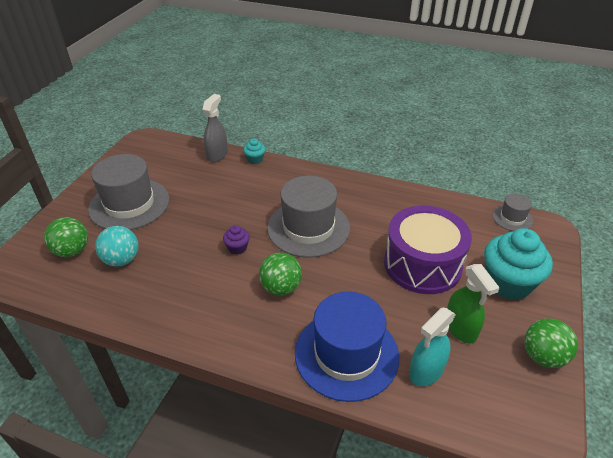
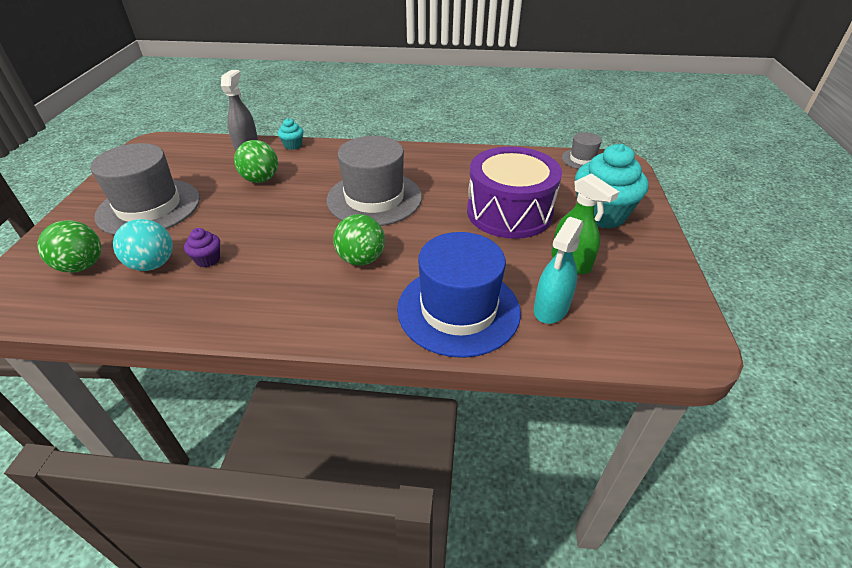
camera: 15 degrees left, 0 degrees up
(237, 248) = (297, 229): purple cupcake -> purple cupcake (208, 259)
(543, 356) = (662, 272): green ball -> green ball (261, 179)

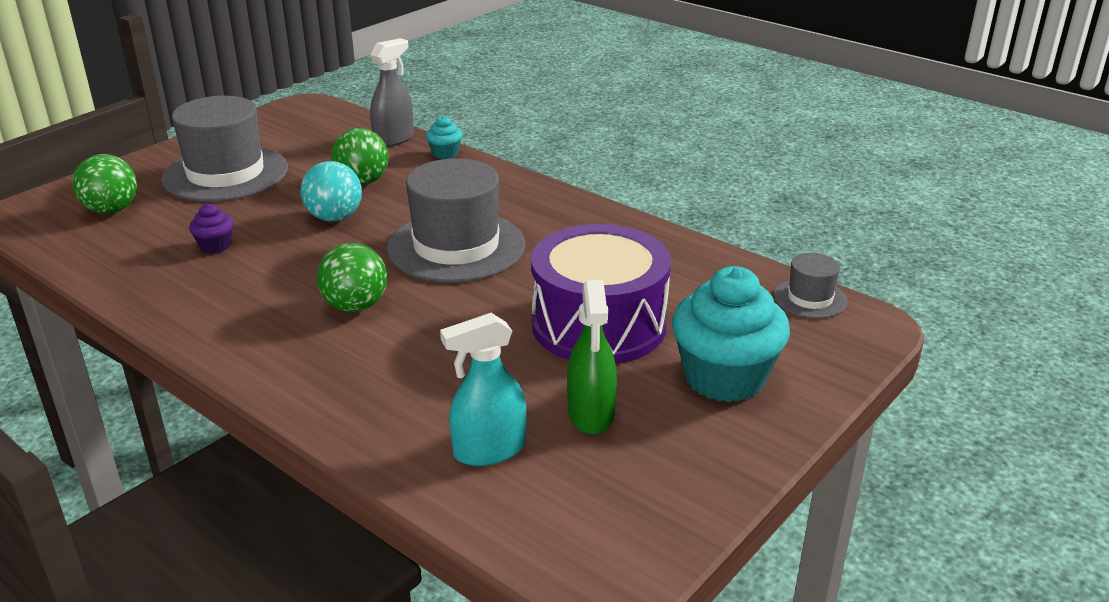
camera: 35 degrees right, 10 degrees down
(153, 264) = (166, 232): turquoise ball -> turquoise ball (334, 218)
(458, 309) = (385, 401): blue hat -> none

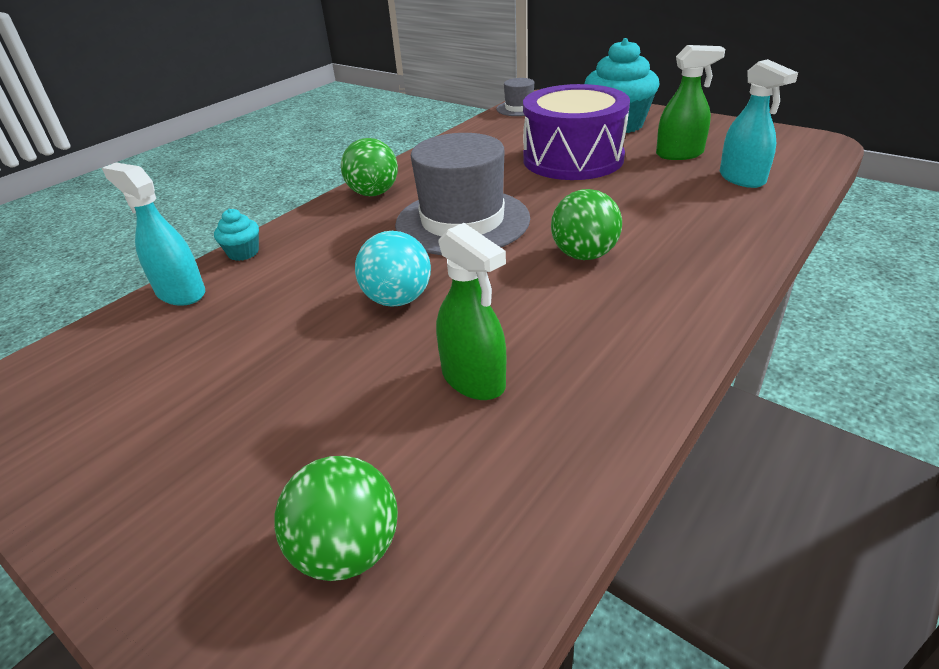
camera: 90 degrees left, 5 degrees up
(215, 246) = (474, 379): purple cupcake -> green spray bottle
(225, 174) = (235, 430): grey hat -> none
(362, 182) = (303, 296): green ball -> green ball (373, 193)
(394, 139) = (180, 293): grey spray bottle -> turquoise spray bottle

